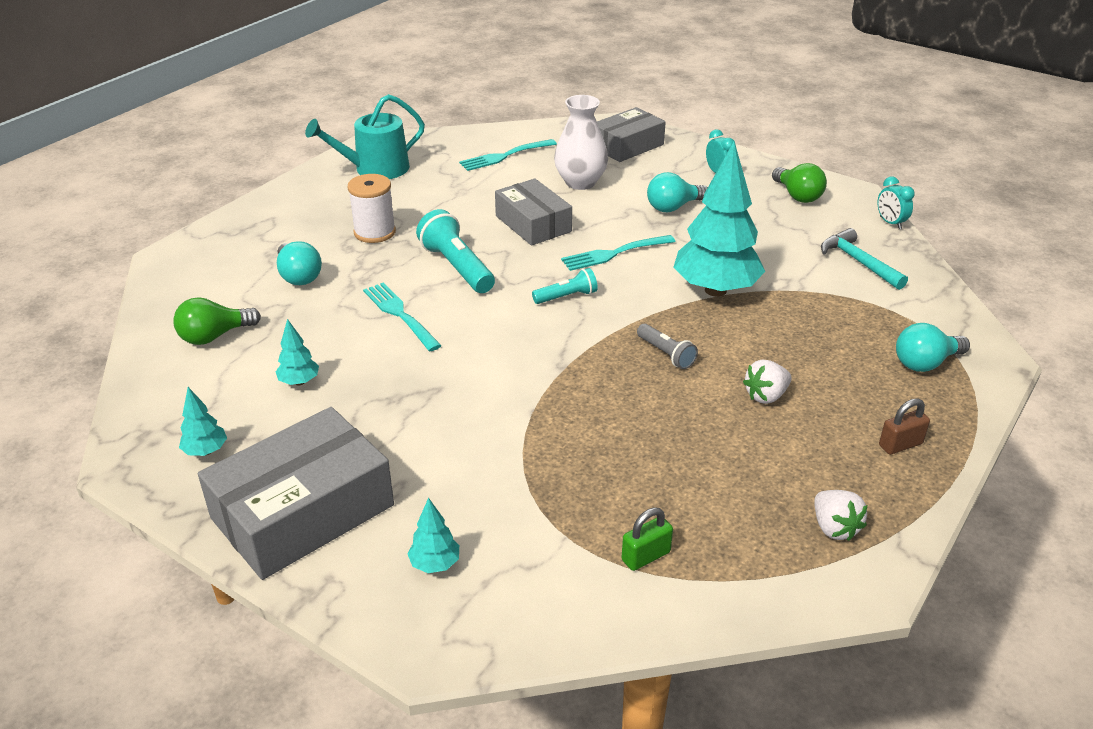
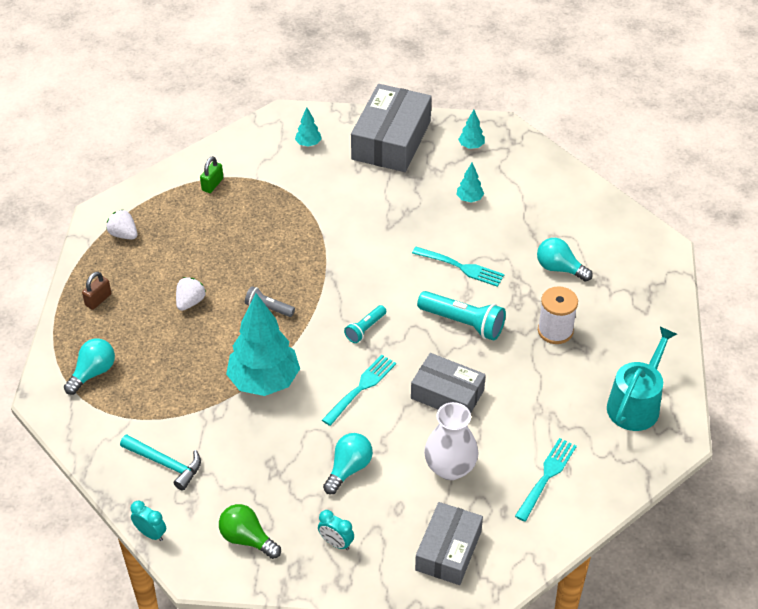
camera: 150 degrees right, 10 degrees up
(214, 336) = (553, 205): green light bulb -> none

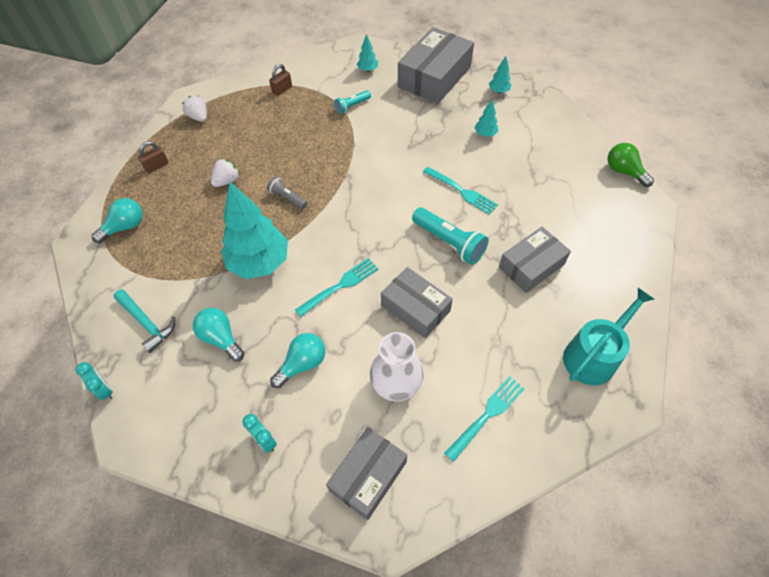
camera: 15 degrees right, 10 degrees up
(212, 184) = (282, 89): green padlock -> brown padlock
(247, 539) = (186, 416): green light bulb -> green light bulb (624, 172)
(365, 329) = (362, 231): turquoise flashlight -> turquoise flashlight (352, 106)
(555, 331) = (531, 265): white spool -> grey box
(559, 268) = (549, 208): turquoise light bulb -> turquoise light bulb (221, 338)

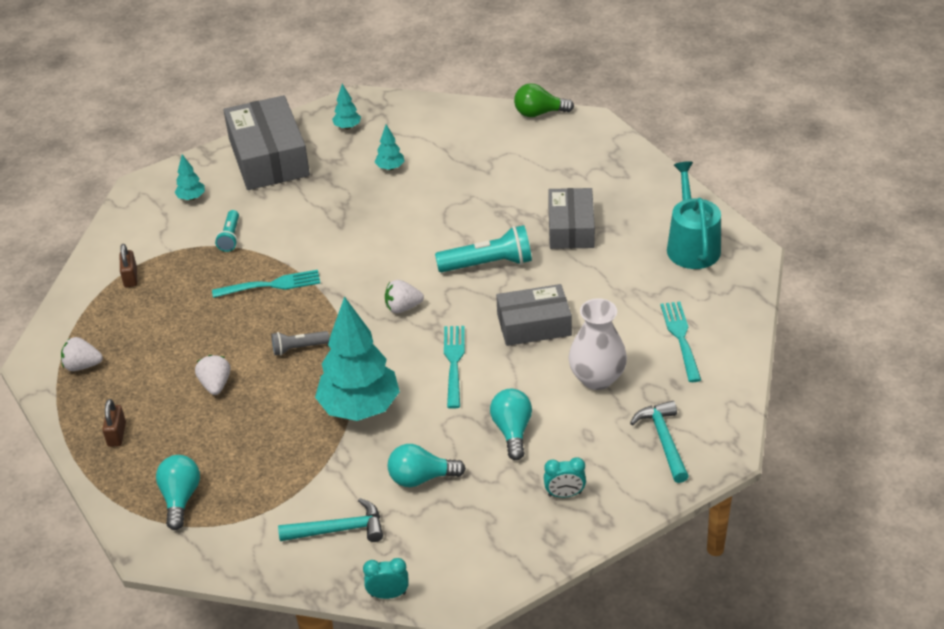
camera: 50 degrees left, 15 degrees down
(367, 224) = (403, 307): none -> white strawberry
(368, 476) = (663, 440): grey box -> turquoise hammer
(461, 191) = (440, 223): turquoise fork -> turquoise fork (271, 285)

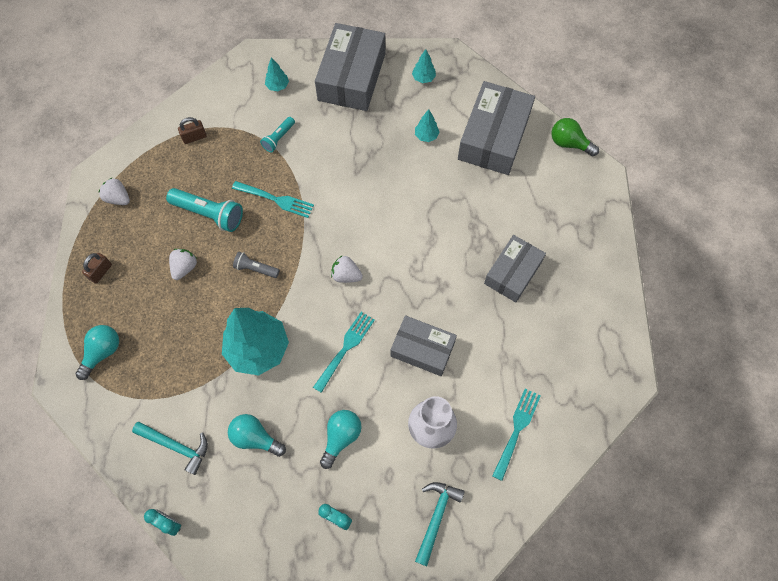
camera: 30 degrees right, 25 degrees up
(130, 277) = (194, 137): brown padlock -> brown padlock turned 45 degrees clockwise
(460, 140) = (493, 137): none -> grey box
(488, 264) = (431, 271): turquoise flashlight -> turquoise flashlight (209, 214)
(692, 245) = (589, 345): turquoise watering can -> none

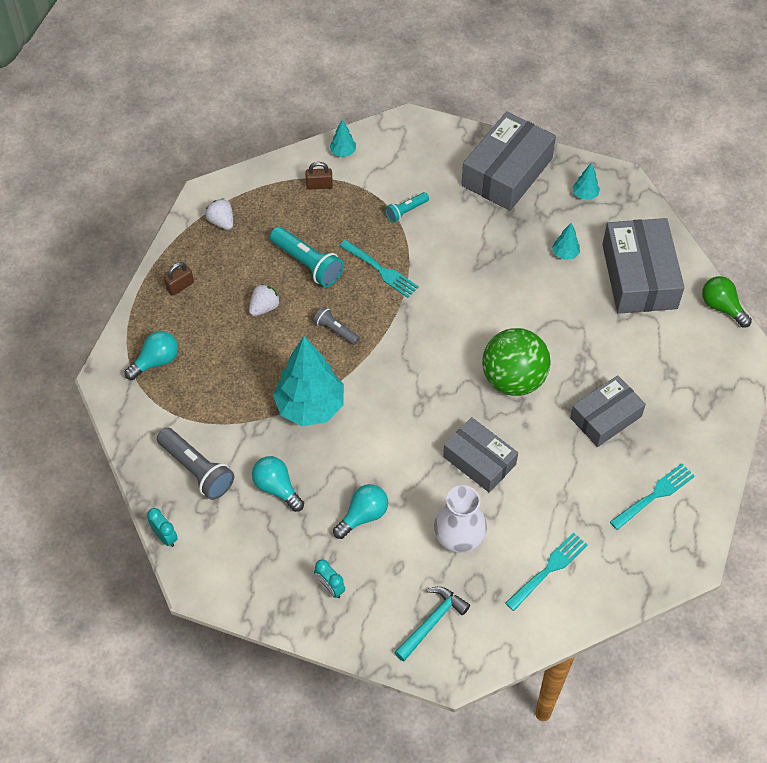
camera: 20 degrees right, 10 degrees down
(176, 446) = (197, 470): turquoise hammer -> grey flashlight
(277, 86) = (424, 159): turquoise tree -> turquoise tree (343, 152)
(345, 349) = (399, 435): turquoise fork -> turquoise fork (654, 495)
(346, 275) = (426, 365): white strawberry -> none
(424, 264) = (513, 379): none -> green ball
(493, 137) = (639, 276): grey box -> grey box turned 45 degrees counterclockwise

